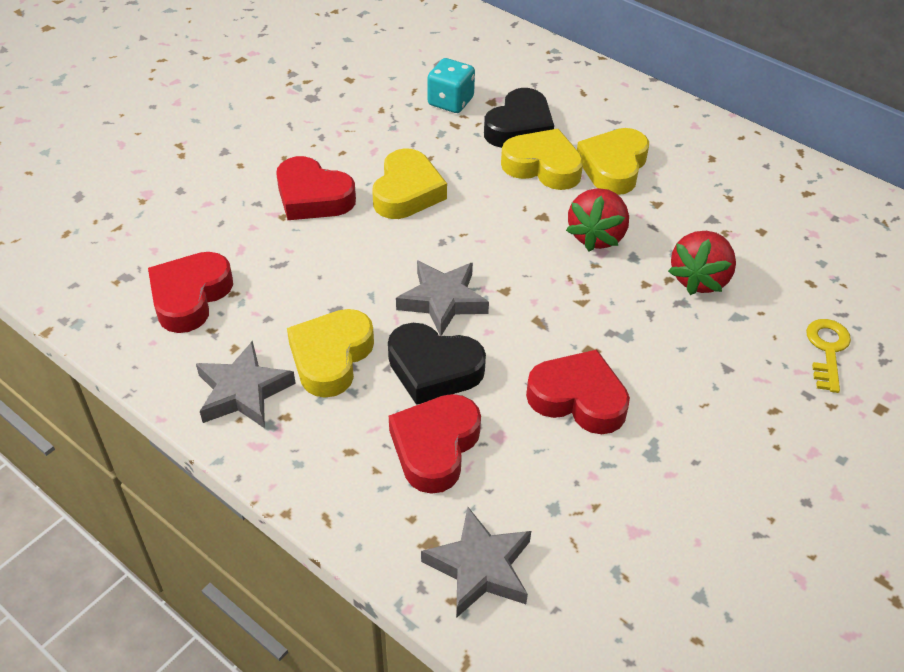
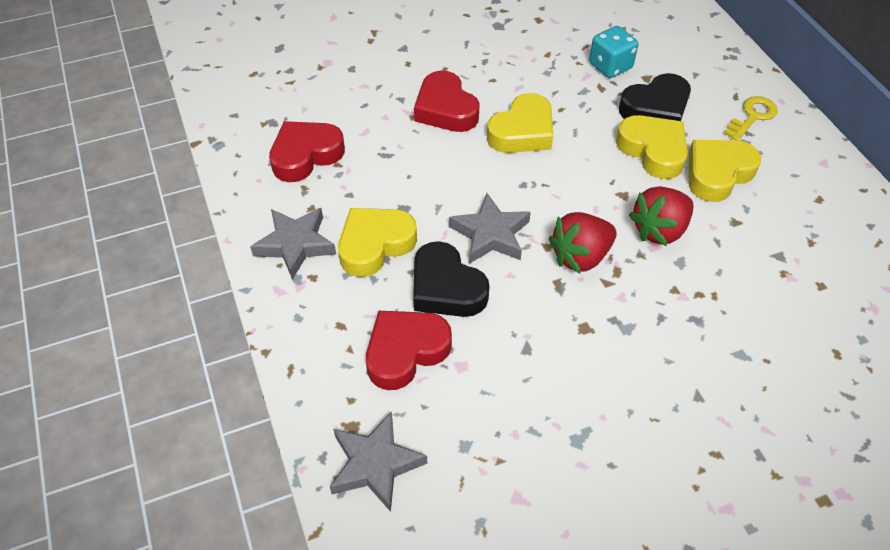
camera: 30 degrees right, 5 degrees up
(578, 398) = (547, 364): red heart -> none
(699, 279) = (728, 306): red strawberry -> red strawberry (580, 256)
(827, 350) = (808, 422): yellow key -> yellow key (752, 116)

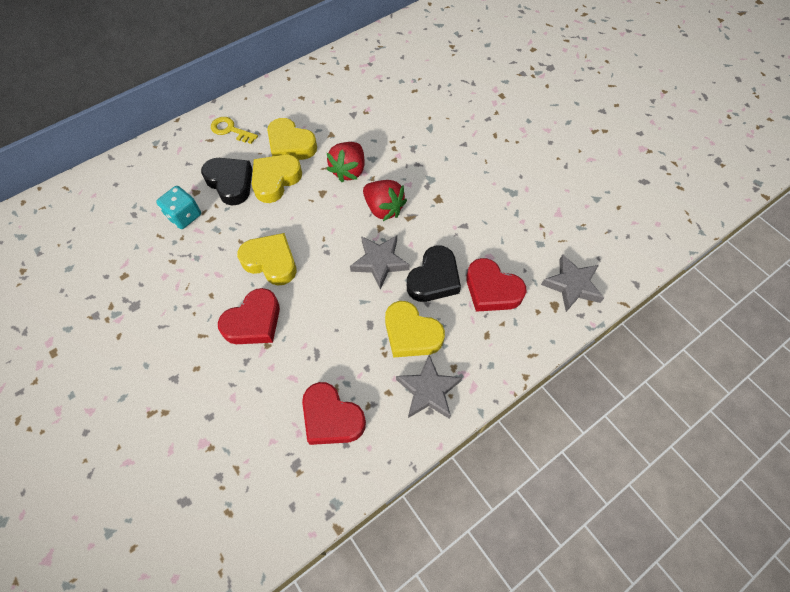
camera: 105 degrees left, 10 degrees up
(659, 230) = (349, 170): red strawberry -> red strawberry turned 75 degrees clockwise

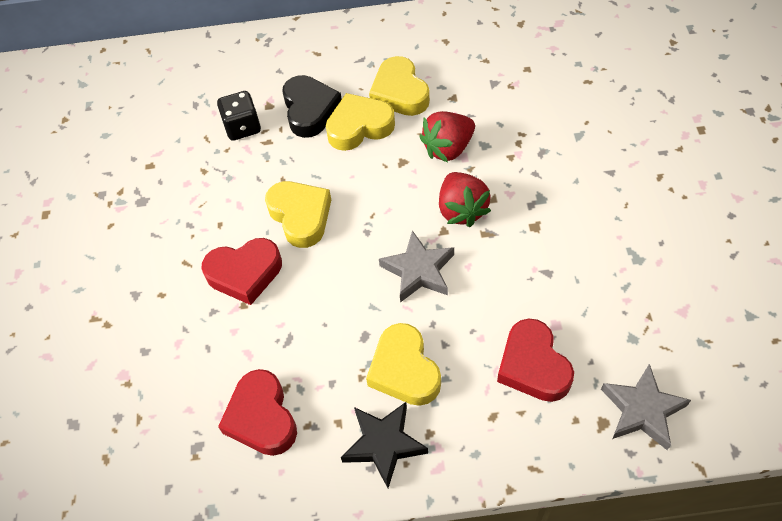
camera: 35 degrees right, 5 degrees down
(184, 216) = (242, 127): turquoise dice -> black dice
(230, 130) = (344, 50): yellow key -> none
(428, 390) = (384, 444): grey star -> black star
(434, 279) = (470, 319): black heart -> none

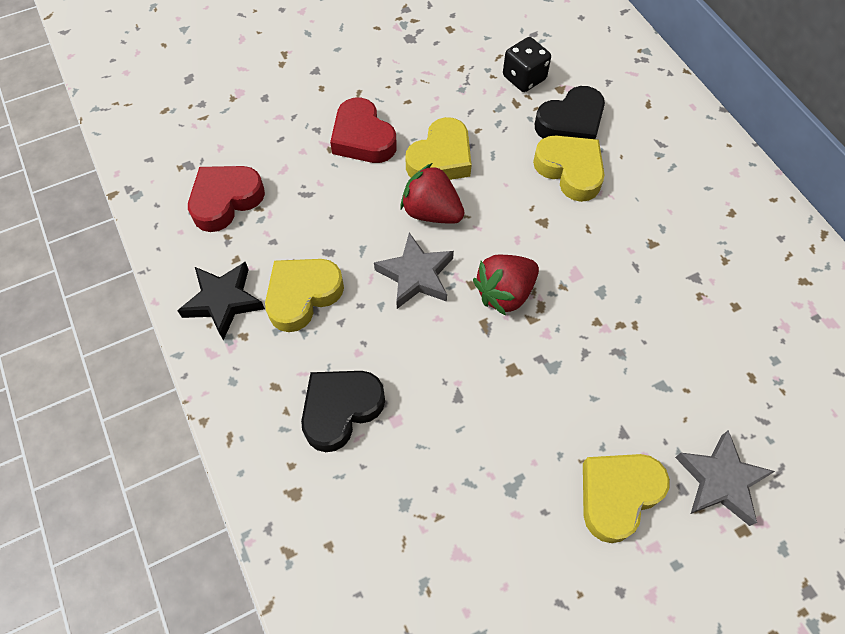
camera: 65 degrees right, 5 degrees up
(400, 92) = (633, 192): yellow heart -> yellow heart (617, 495)
(448, 148) = (580, 258): red strawberry -> red strawberry (431, 212)
(533, 366) = (340, 409): red heart -> black heart
(642, 410) = (319, 531): grey star -> grey star (720, 481)

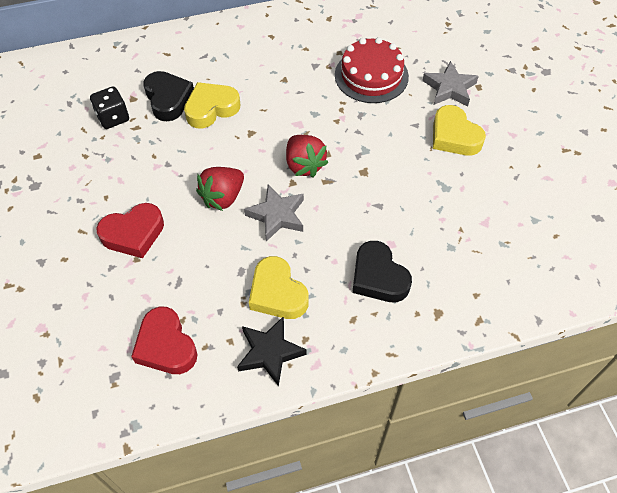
camera: 80 degrees left, 5 degrees down
(441, 158) = (173, 183): yellow heart -> none
(703, 357) = (371, 75): none -> red cake

